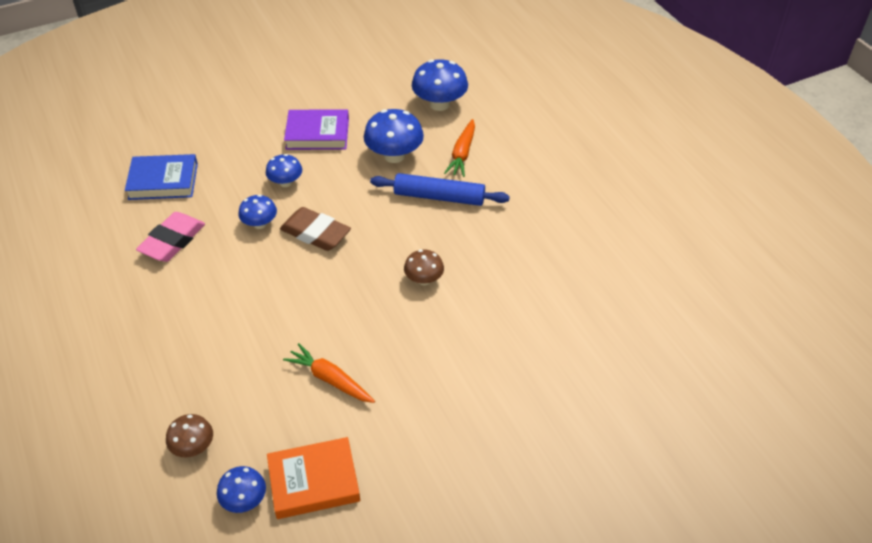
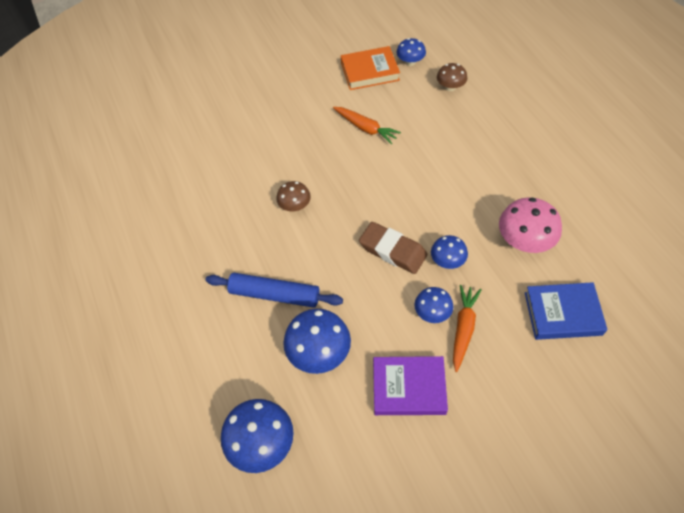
camera: 175 degrees left, 10 degrees up
(172, 241) = (524, 241): pink eraser -> pink mushroom
(462, 154) = (244, 355): orange carrot -> orange carrot (463, 329)

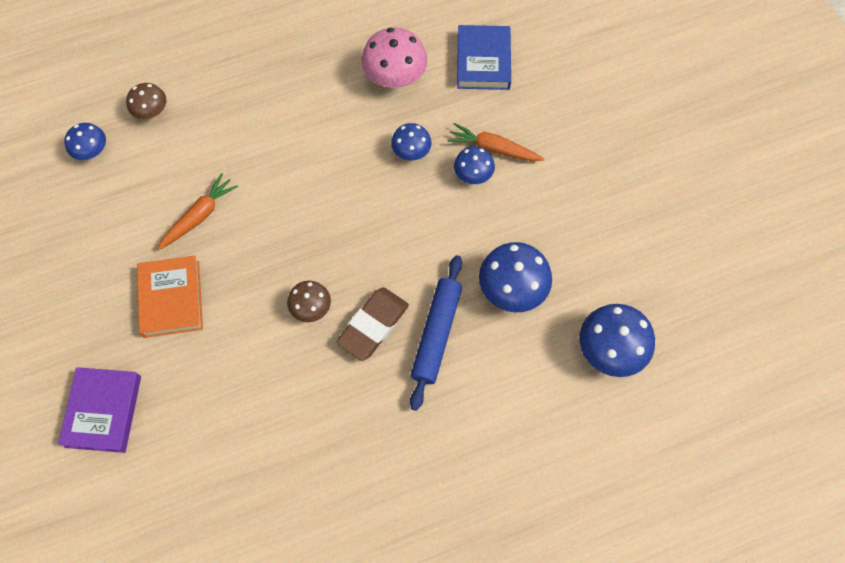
camera: 90 degrees left, 10 degrees up
(370, 72) = (96, 202): orange book -> orange book (171, 299)
(393, 250) = (391, 204): brown eraser -> brown eraser (373, 325)
(408, 388) = (555, 206): purple book -> purple book (103, 411)

